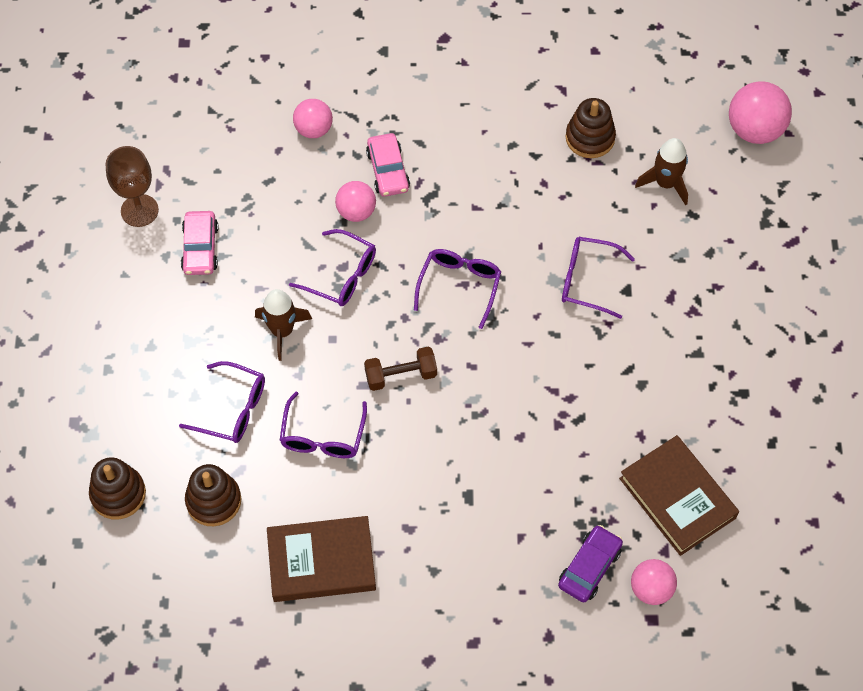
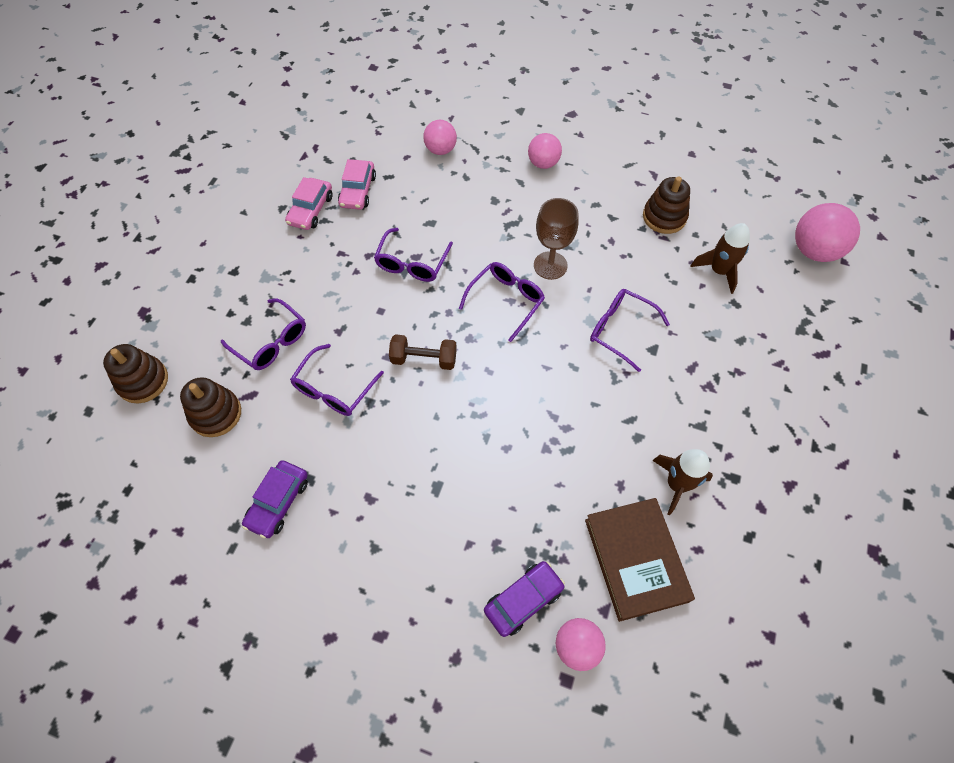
camera: 20 degrees right, 0 degrees up
(139, 210) = (280, 170): brown goblet -> brown goblet (550, 265)
(282, 331) = (343, 292): brown rocket -> brown rocket (677, 484)
(321, 562) = (278, 502): brown book -> purple car
(342, 276) = (412, 263): purple glasses -> purple glasses turned 60 degrees clockwise
(356, 212) = (446, 218): pink ball -> pink ball (543, 163)
(388, 170) = (485, 195): pink car -> pink car (358, 191)

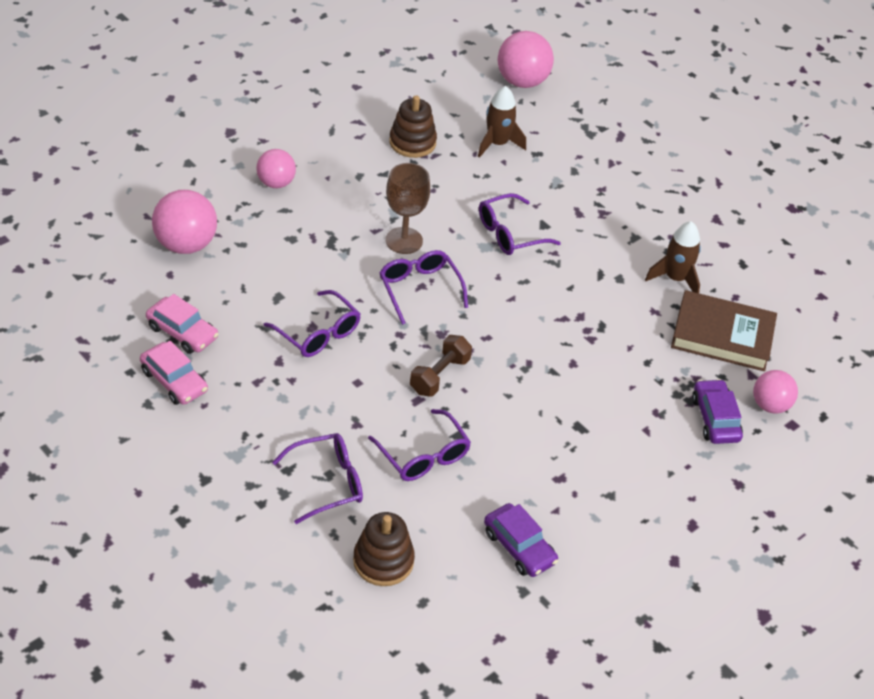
camera: 65 degrees left, 15 degrees down
(143, 381) = (293, 611): brown stacking toy -> none
(440, 150) = (186, 244): pink ball -> pink ball, size x1.56

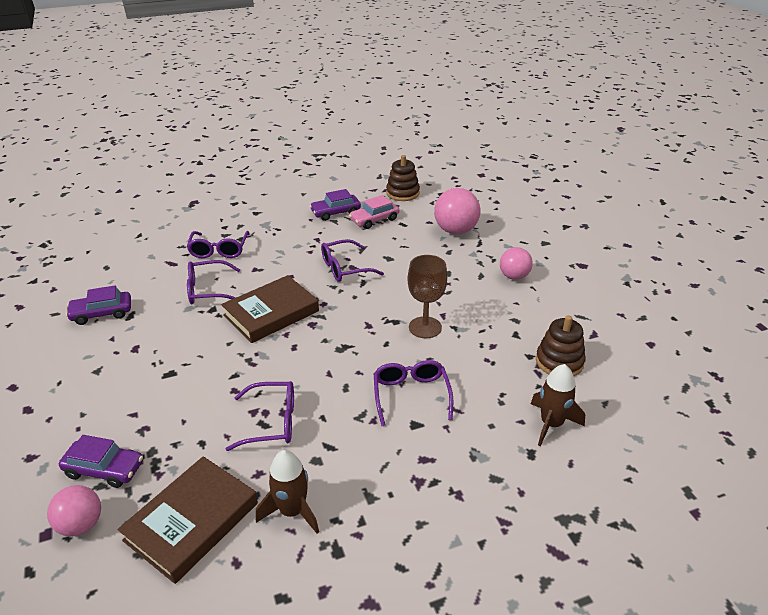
camera: 115 degrees right, 10 degrees down
(174, 381) = (335, 212): pink car -> purple car
(383, 561) = (147, 259): brown stacking toy -> brown stacking toy (402, 193)
(419, 289) = (365, 323): purple glasses -> purple glasses (272, 422)
(439, 375) = (271, 313): brown dumbbell -> brown book
(522, 81) = (672, 481): pink ball -> none

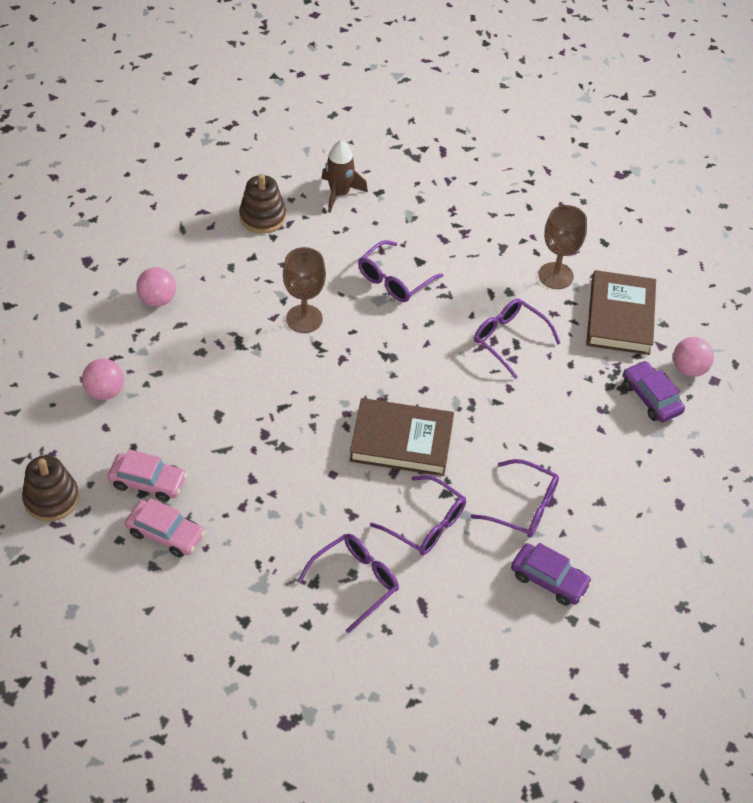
camera: 135 degrees left, 15 degrees up
(192, 522) = (620, 317): brown book -> brown book turned 75 degrees counterclockwise
(292, 511) = (555, 276): brown rocket -> brown goblet
(335, 212) = (165, 534): purple car -> pink car
(344, 268) = (274, 438): purple glasses -> purple glasses (523, 507)
(455, 231) = (105, 391): pink ball -> pink ball, size x0.64

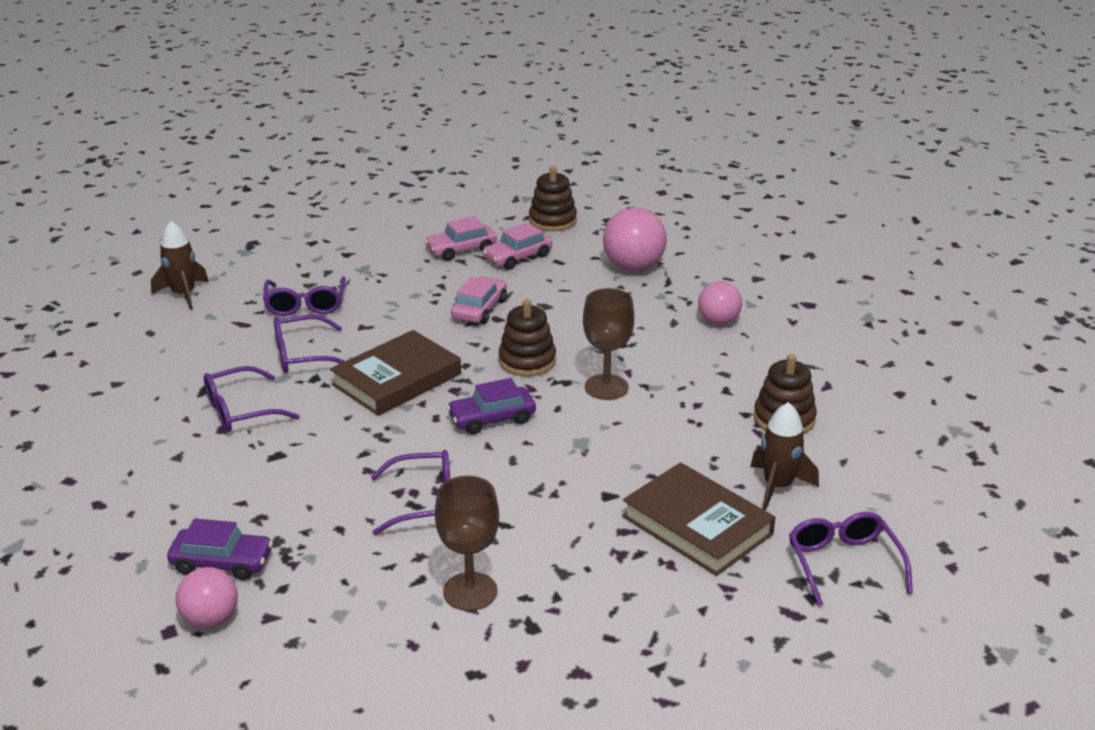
camera: 130 degrees right, 20 degrees down
(105, 391) = (633, 267): pink ball -> pink ball, size x1.56
(260, 454) = (479, 309): none -> pink car
(309, 380) = (527, 361): none -> brown stacking toy
(394, 280) = (598, 464): purple glasses -> purple glasses (843, 563)
(421, 694) = (183, 294): none -> brown rocket
(549, 579) = (162, 389): purple car -> purple car (492, 419)
(620, 317) = (348, 609): brown book -> brown book (697, 525)

